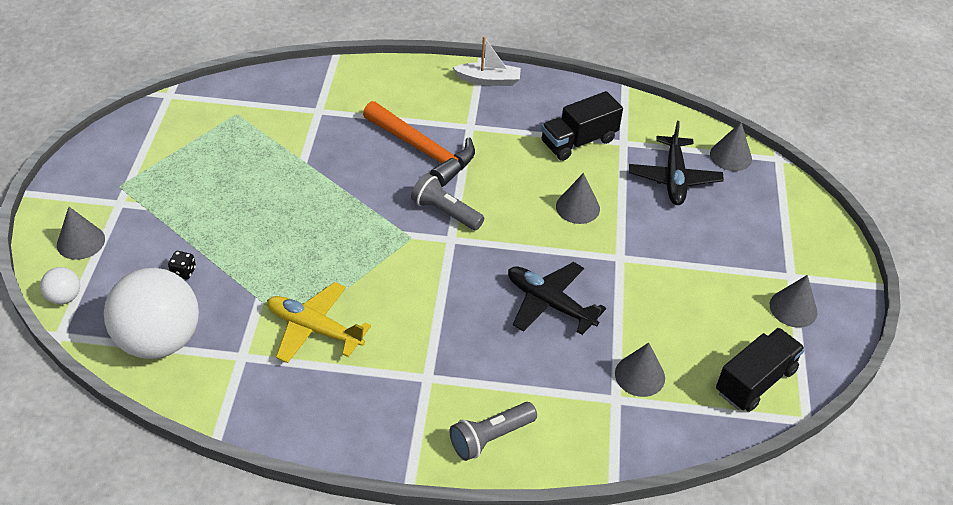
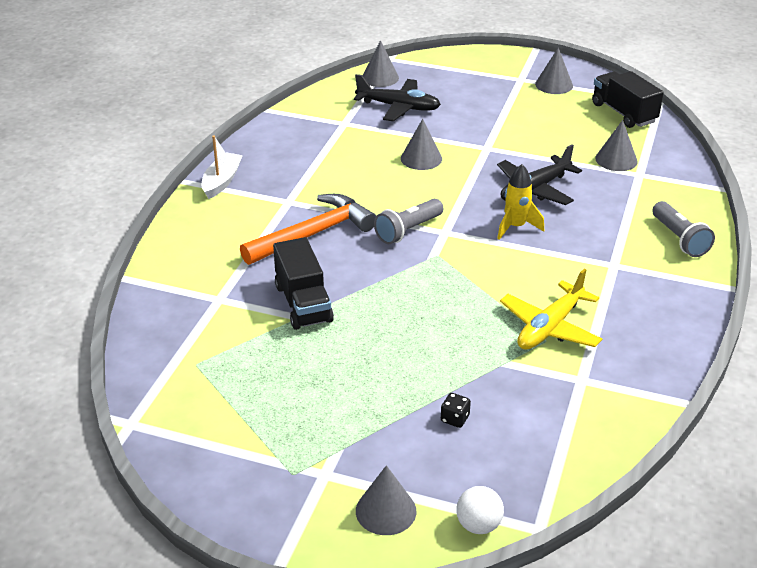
camera: 75 degrees left, 10 degrees down
(159, 340) = (555, 441): white ball -> none
(474, 292) = (515, 227): none -> yellow rocket
(578, 141) = (334, 145): black truck -> black truck (303, 303)

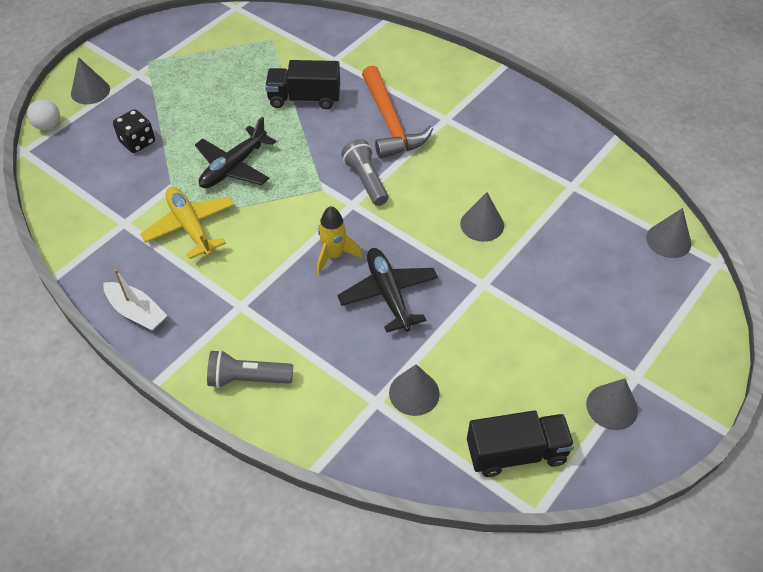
camera: 110 degrees right, 15 degrees up
(222, 181) = (494, 86): white boat -> white boat (137, 312)
(399, 107) = (594, 237): black plane -> black plane (233, 167)
(455, 419) = (137, 142): black dice -> black dice, size x1.66

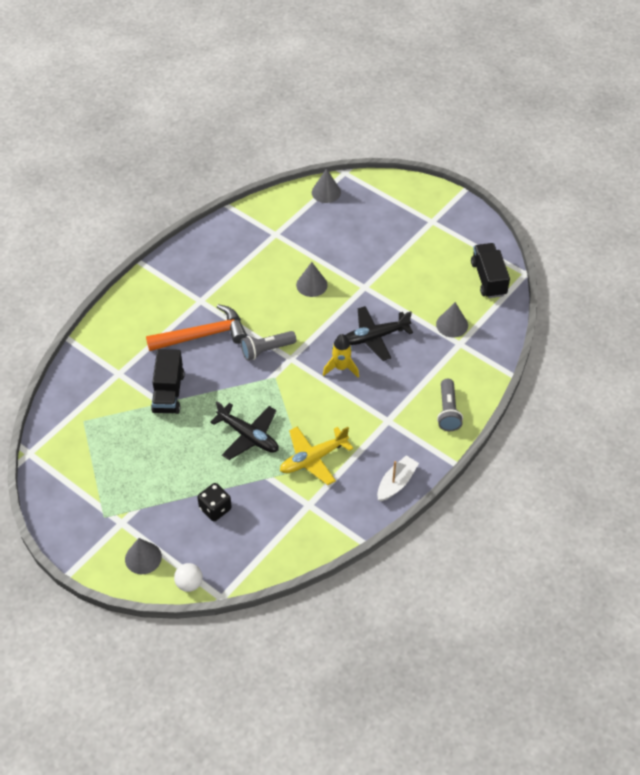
camera: 90 degrees left, 0 degrees up
(612, 407) = (454, 234): grey cone -> none

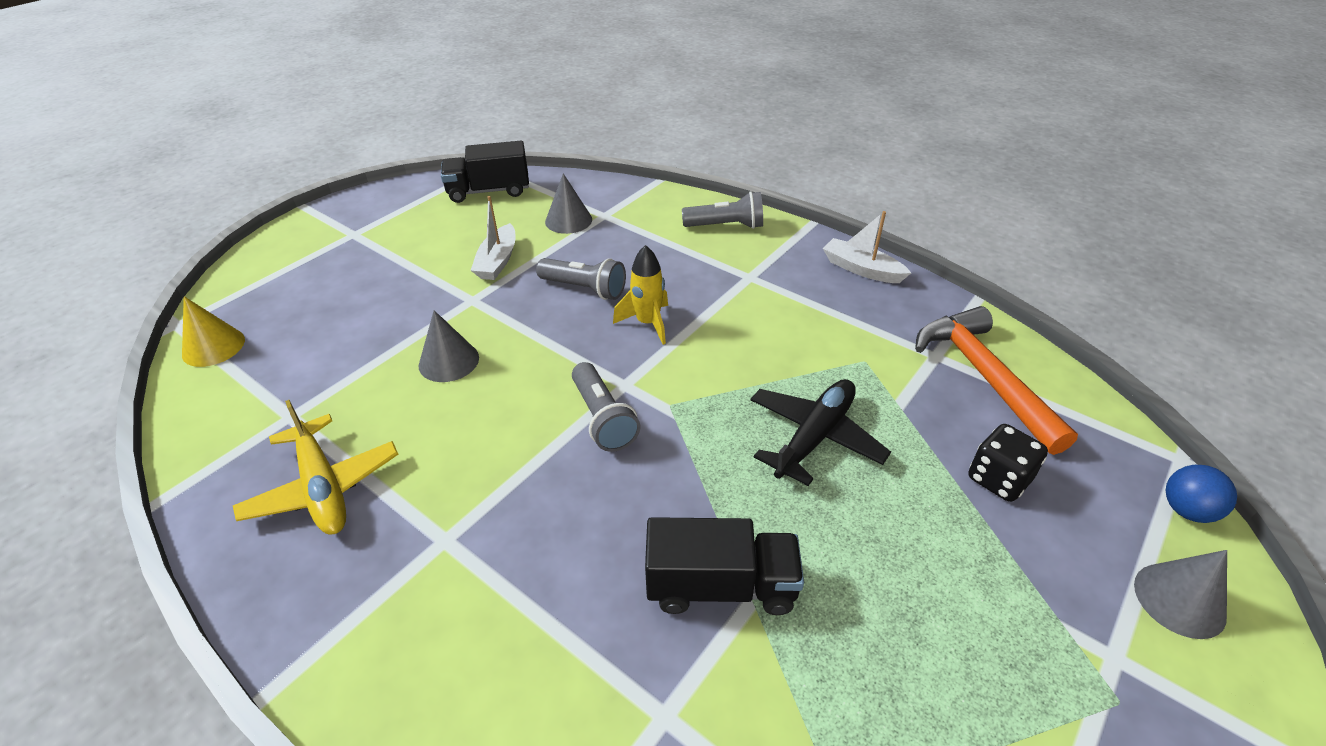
camera: 90 degrees left, 10 degrees down
(189, 584) = (1186, 510): white ball -> blue ball
(203, 335) = (552, 528): orange hammer -> orange hammer (984, 376)
(313, 459) = (843, 352): yellow plane -> yellow plane (323, 487)
(326, 192) = (213, 347): grey cone -> yellow cone
(374, 337) = (584, 289): black plane -> grey flashlight
(403, 293) = (498, 261): none -> white boat

